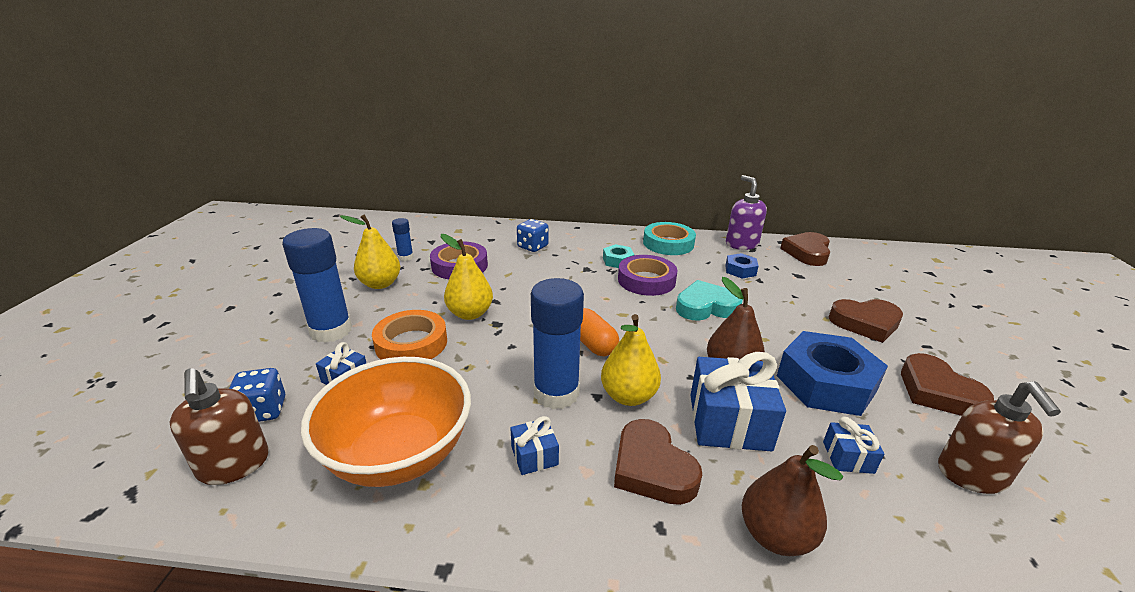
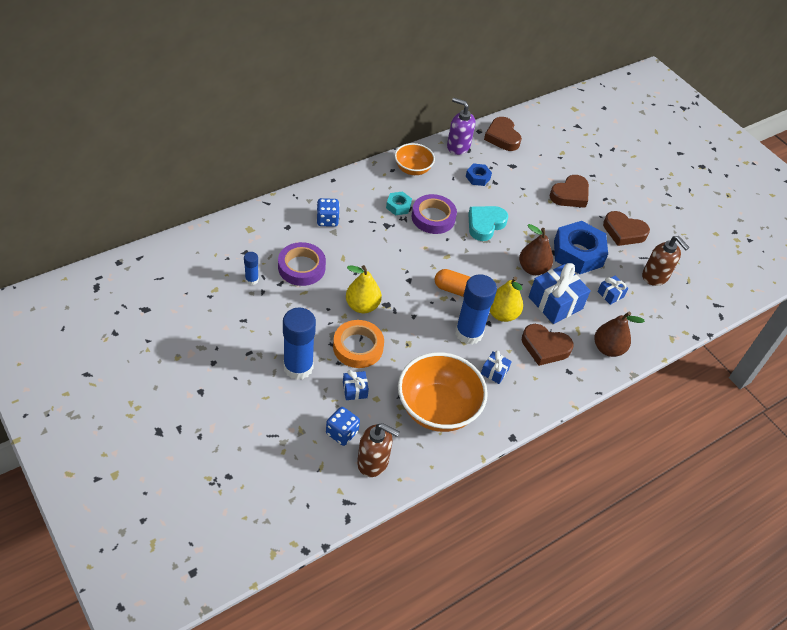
camera: 45 degrees left, 20 degrees up
(380, 284) = (271, 314): yellow pear -> none
(668, 243) = (412, 169): turquoise tape -> orange bowl

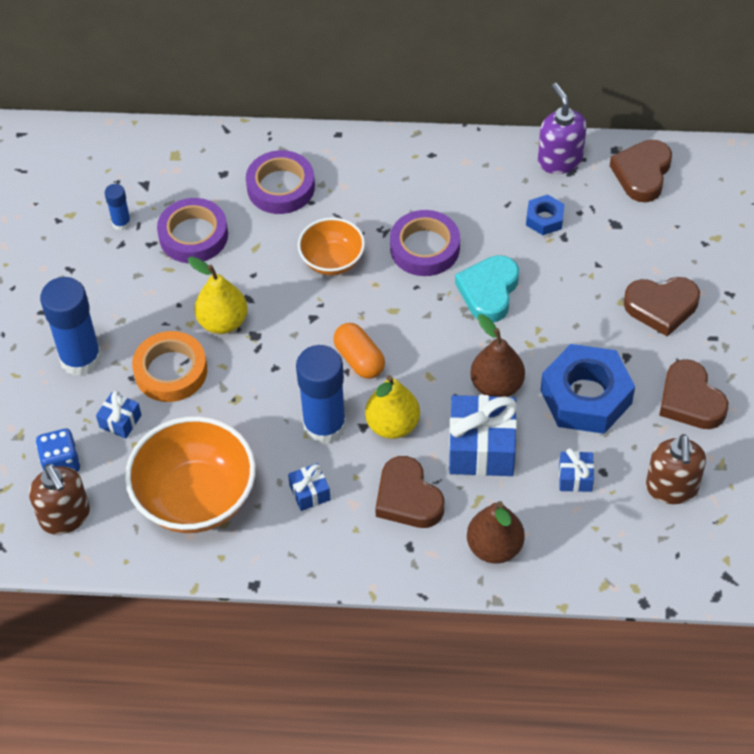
camera: 45 degrees right, 5 degrees up
(327, 220) = (281, 187): blue dice -> purple tape
(398, 206) = (391, 210): turquoise nut -> none
(412, 169) = (461, 166): orange bowl -> orange bowl (332, 261)
(485, 224) = (489, 292): turquoise heart -> turquoise heart turned 60 degrees counterclockwise

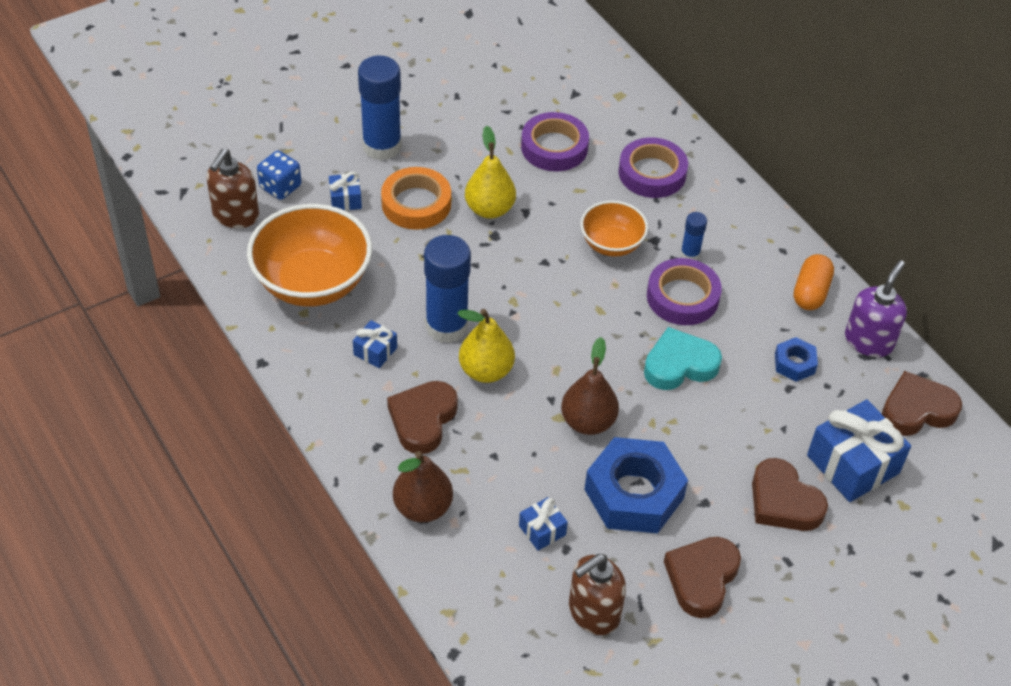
camera: 50 degrees right, 5 degrees down
(121, 223) = (526, 100): blue glue stick -> blue glue stick (690, 254)
(359, 359) = (531, 314): orange capsule -> orange capsule (810, 292)
(482, 448) = (515, 445): blue gift -> blue gift (853, 464)

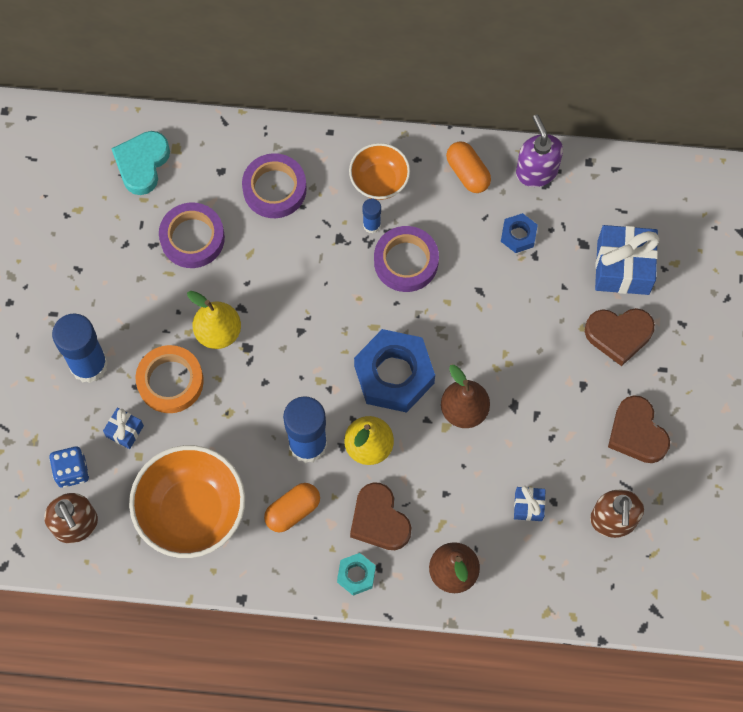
camera: 50 degrees left, 20 degrees up
(355, 433) = (356, 575): none -> turquoise nut
(375, 351) = (293, 511): blue gift -> orange capsule
(611, 244) = (320, 271): orange bowl -> orange bowl (379, 181)
(634, 494) = (543, 425): blue nut -> blue nut (394, 375)
(679, 365) = (462, 311): turquoise heart -> turquoise heart (142, 164)
(917, 410) = (612, 190): brown heart -> none

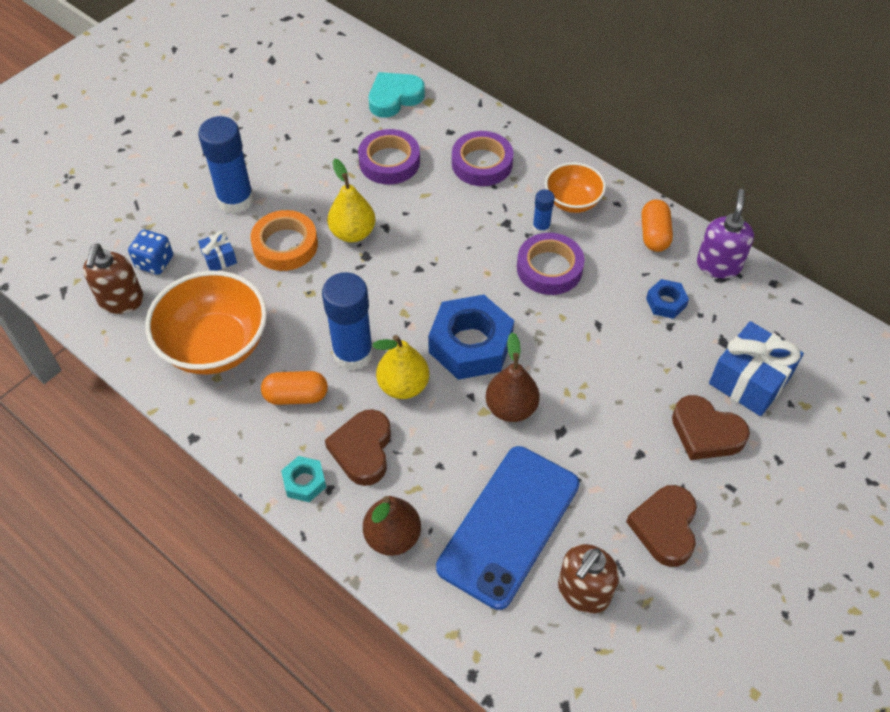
camera: 35 degrees right, 15 degrees down
(528, 506) = (508, 525): blue gift -> blue phone

